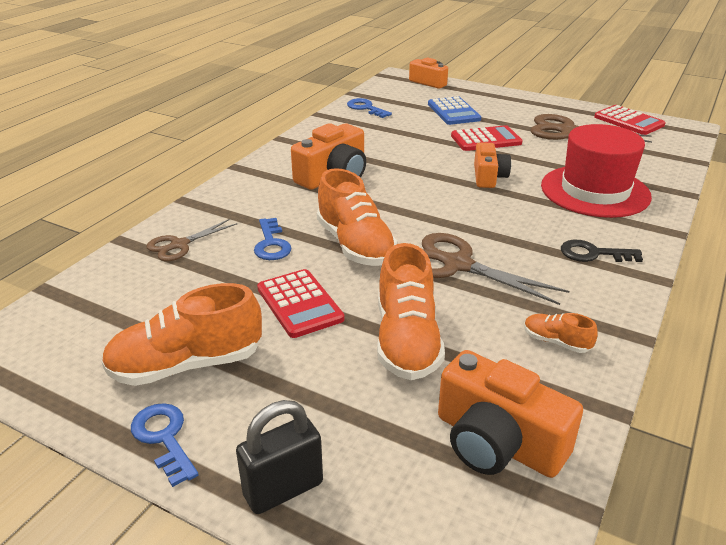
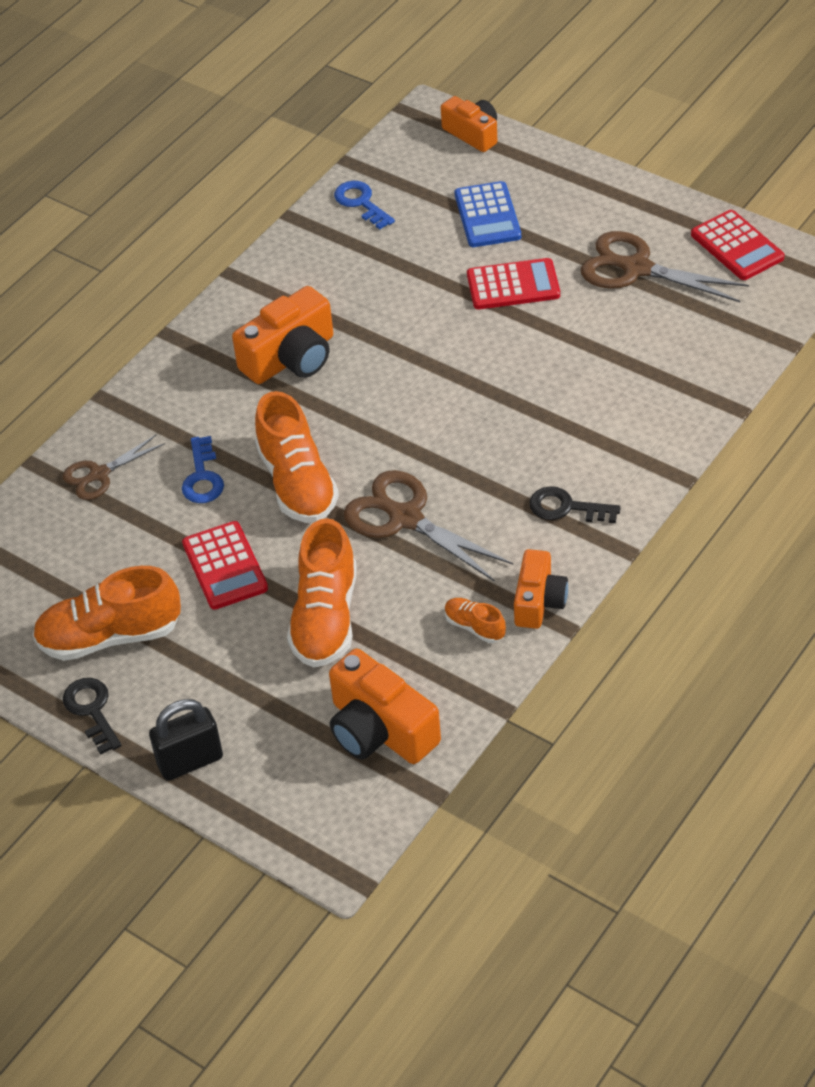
camera: 10 degrees right, 15 degrees up
(164, 438) = (92, 710): blue key -> black key
(488, 177) = (490, 366): orange camera -> orange camera (539, 601)
(595, 191) = (617, 399): red hat -> none

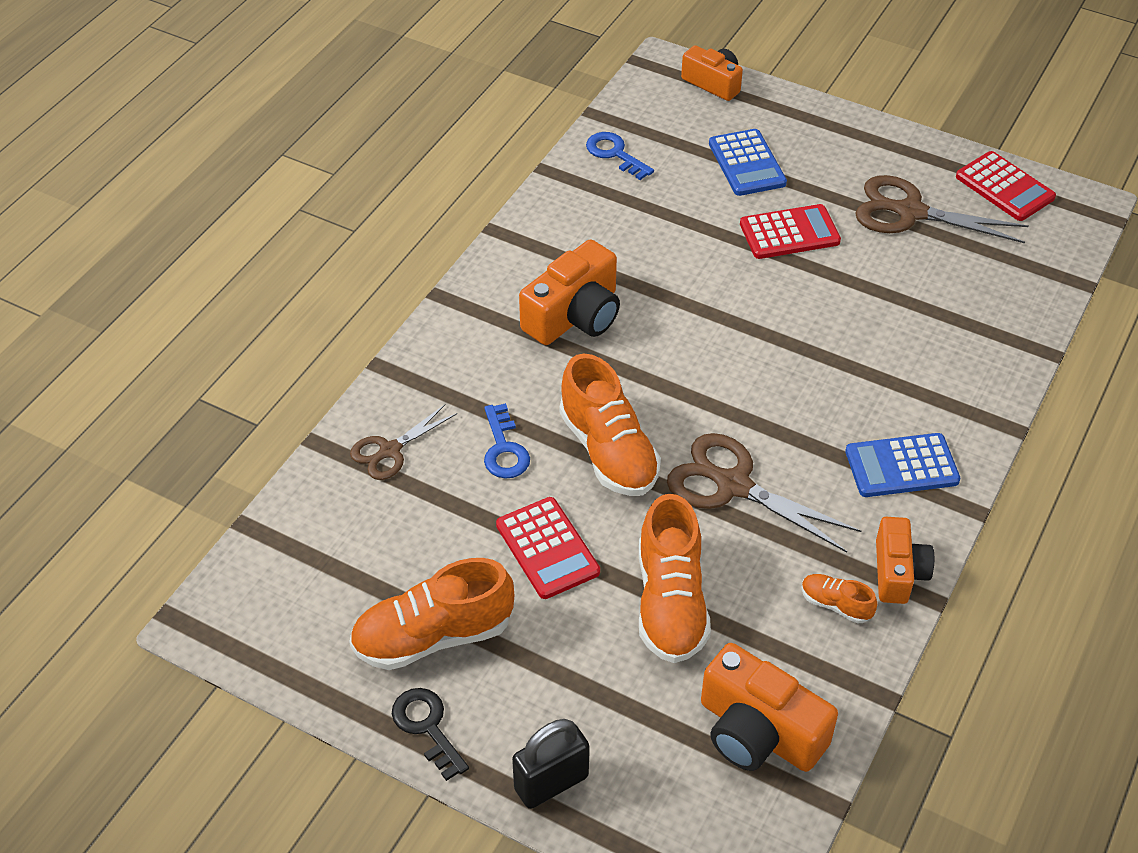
camera: 10 degrees left, 0 degrees up
(566, 508) = (901, 466): black key -> blue calculator

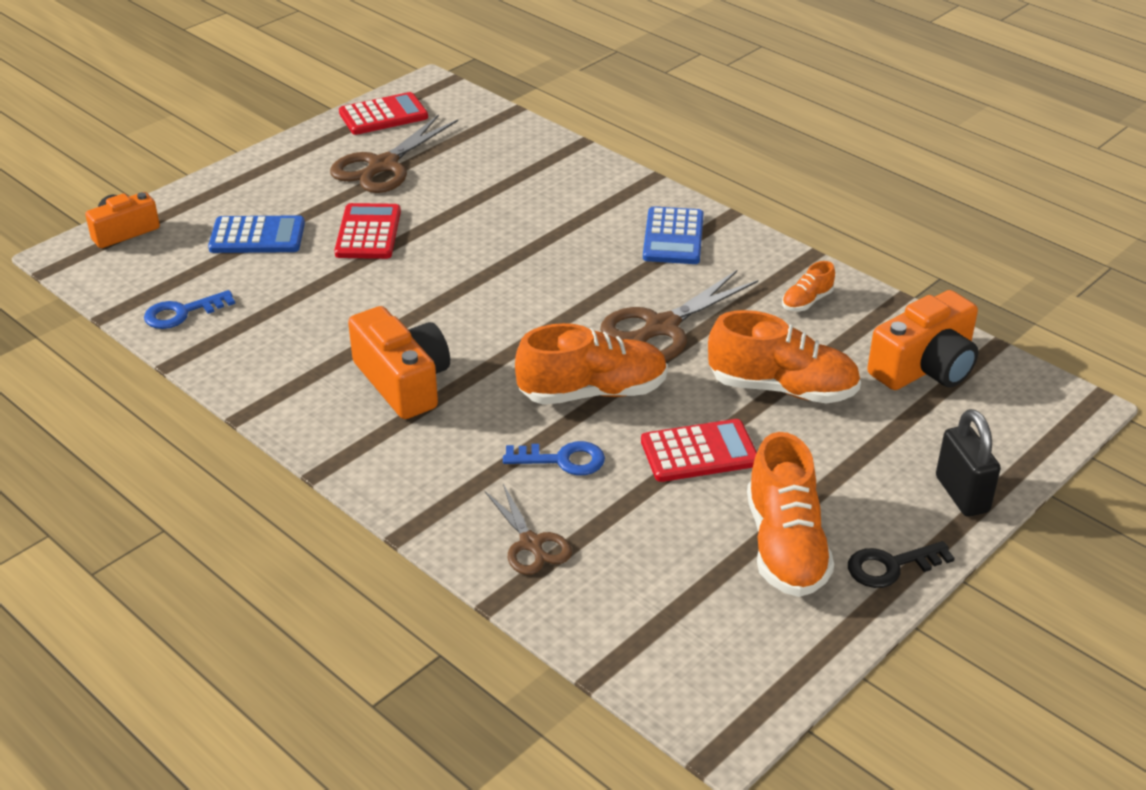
camera: 75 degrees left, 10 degrees down
(898, 572) = (782, 264): orange camera -> none

